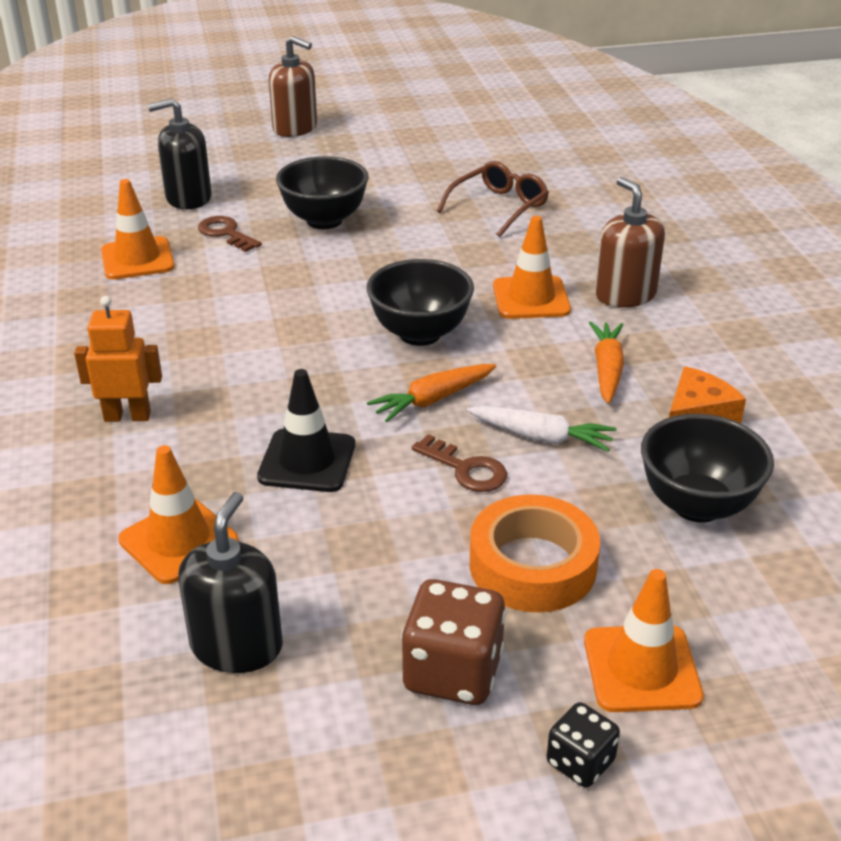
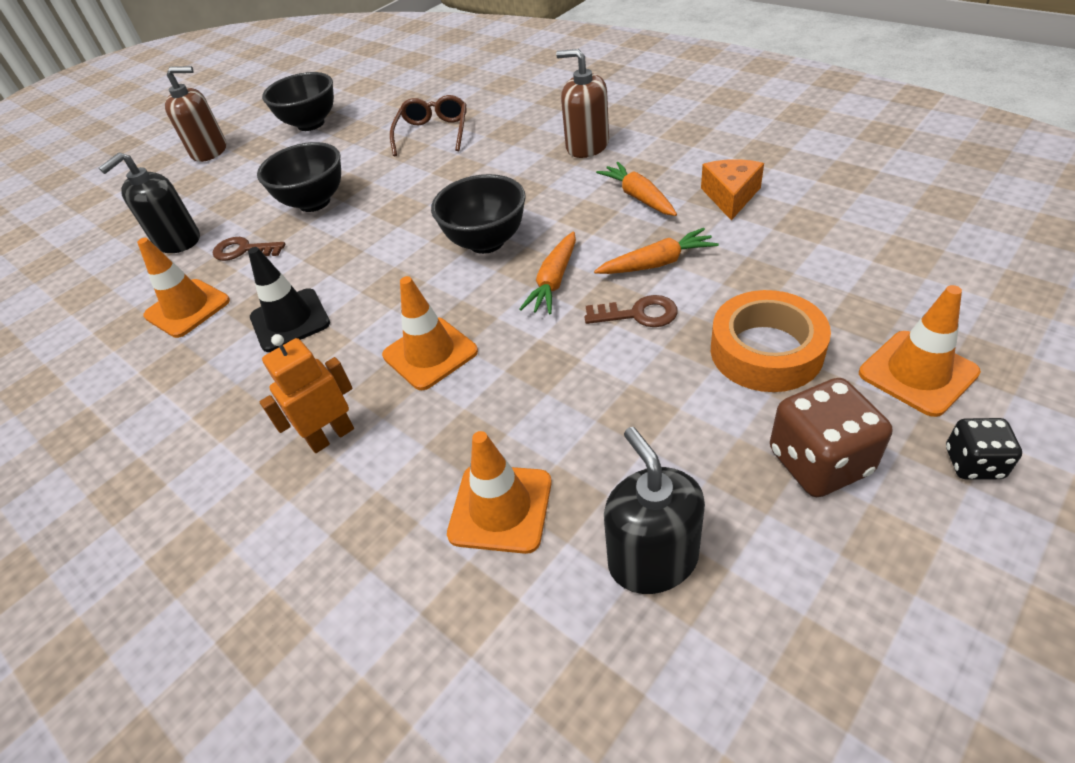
camera: 30 degrees left, 10 degrees up
(307, 461) = (521, 379): black traffic cone -> black traffic cone (290, 320)
(531, 298) = (531, 179): orange traffic cone -> orange traffic cone (430, 353)
(542, 437) = (657, 263): white carrot -> orange carrot
(697, 505) = (803, 249): black bowl -> black bowl (311, 124)

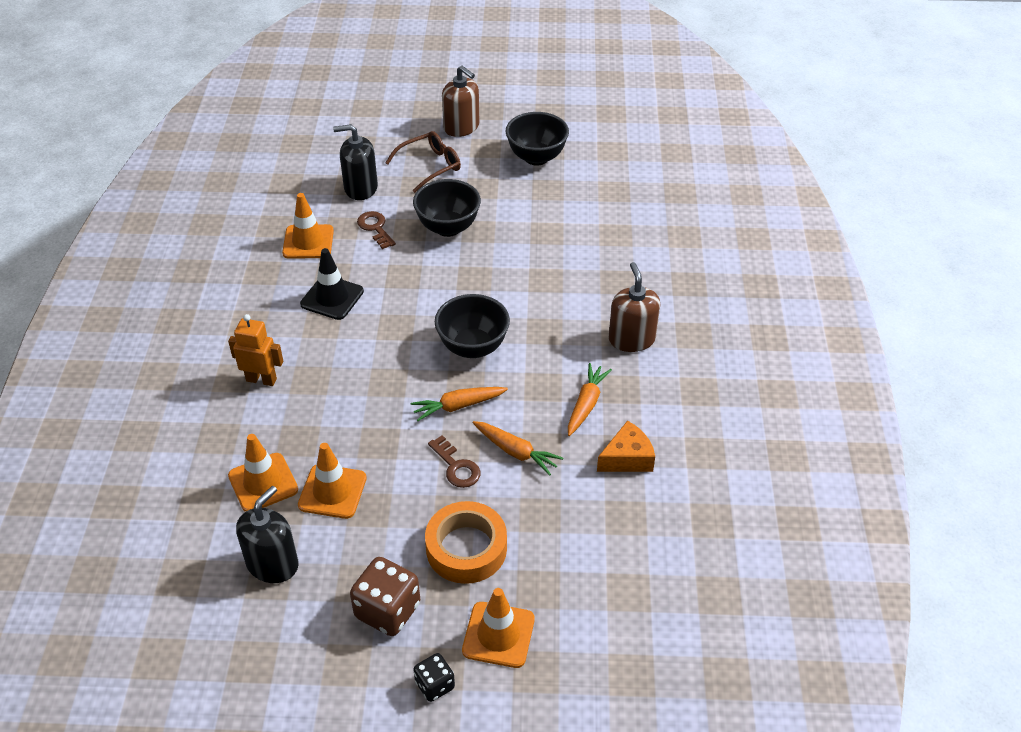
camera: 45 degrees right, 0 degrees up
(430, 353) = (351, 383): orange traffic cone -> orange traffic cone (332, 491)
(433, 133) = (578, 237): brown glasses -> brown glasses (429, 166)

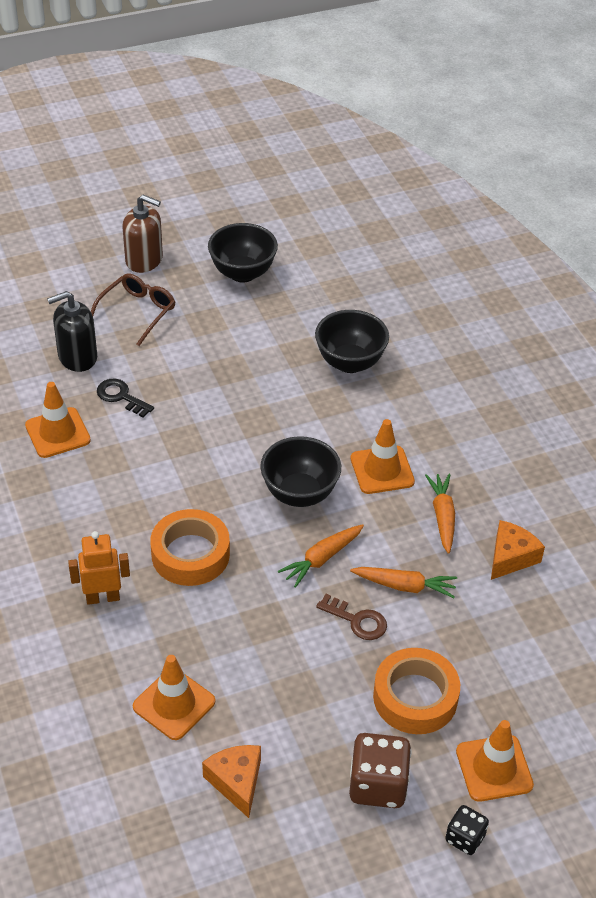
camera: 25 degrees left, 0 degrees up
(272, 564) = (236, 782): black soap dispenser -> orange cheese
(332, 298) = (122, 486): black traffic cone -> none
(332, 491) = (250, 688): orange traffic cone -> orange traffic cone (382, 470)
(352, 368) = (190, 554): none -> orange tape
(375, 228) = (121, 397): brown key -> black key
(448, 228) = (197, 374): black bowl -> black bowl (350, 363)
(631, 339) = (447, 437): brown soap dispenser -> none

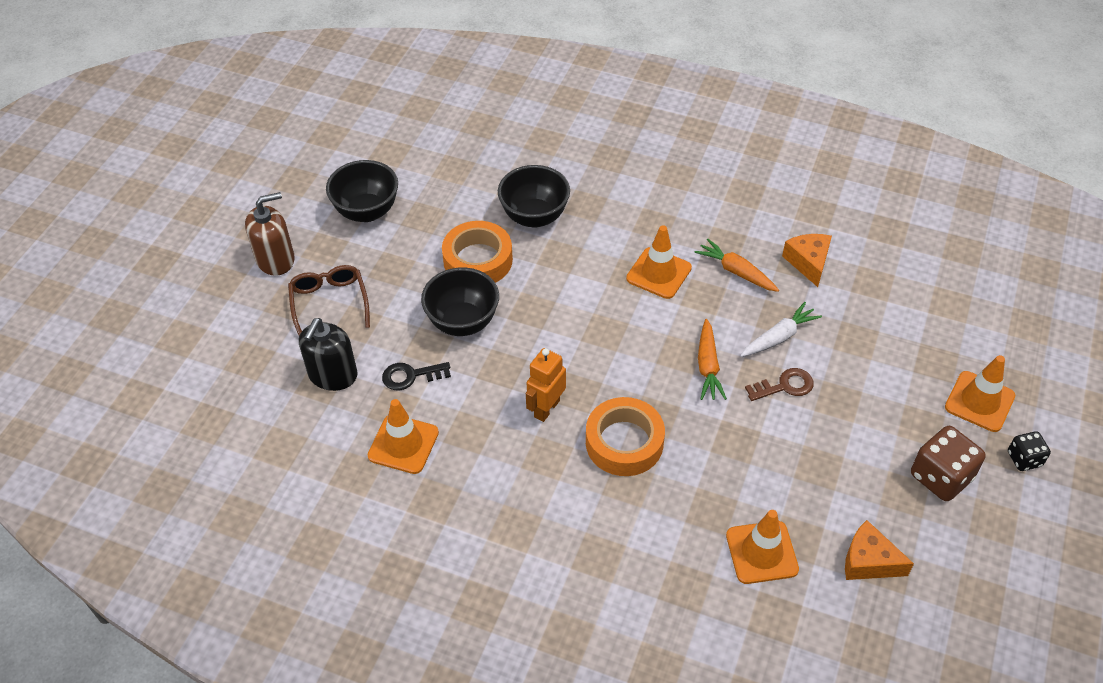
camera: 45 degrees left, 5 degrees up
(103, 597) = (612, 529): orange robot -> orange robot (546, 408)
(299, 494) = (632, 335): black bowl -> black bowl (463, 322)
(405, 586) = (779, 337): orange carrot -> white carrot
(415, 697) = (883, 401): orange tape -> orange tape (478, 260)

